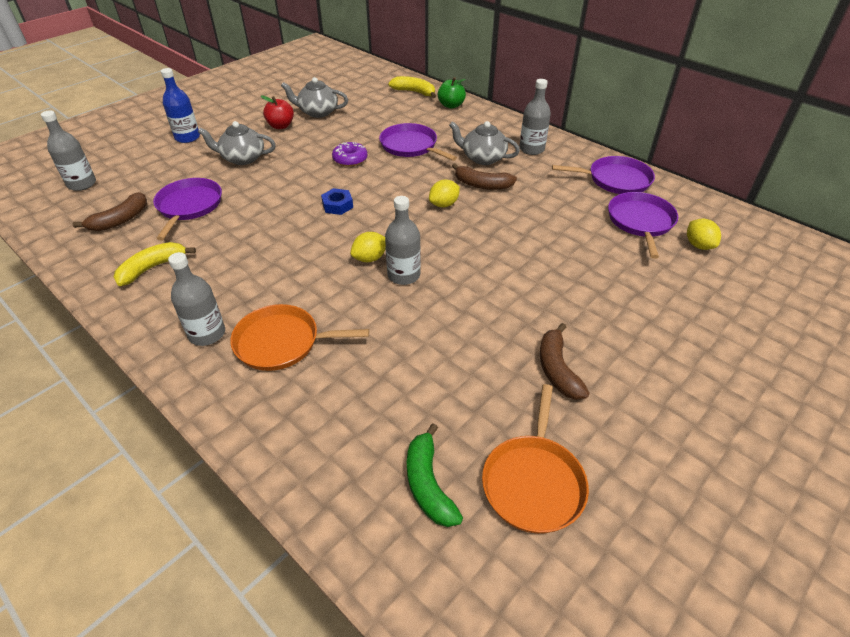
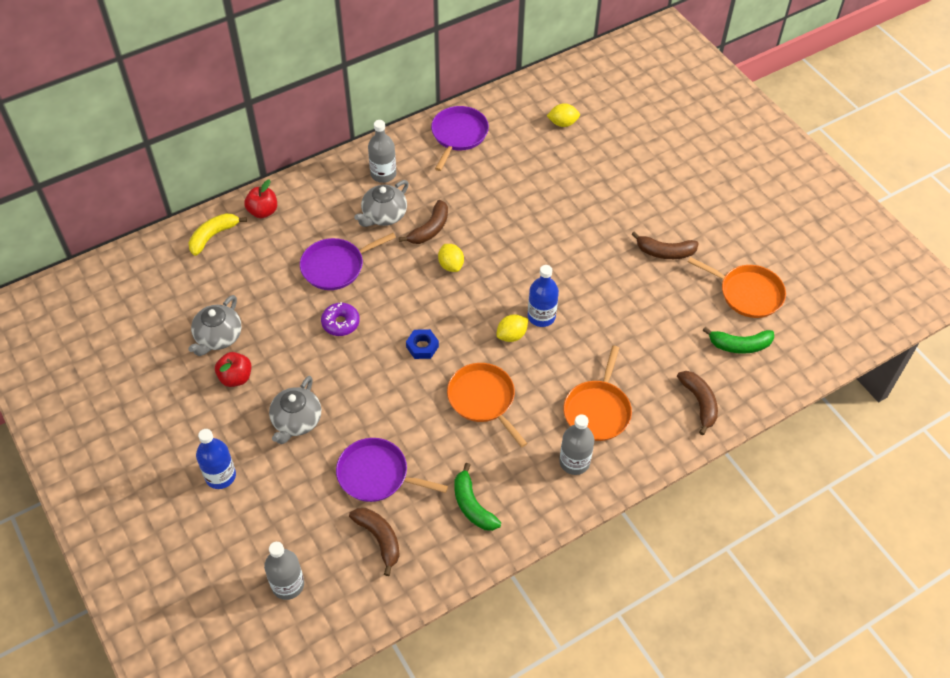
camera: 75 degrees left, 10 degrees up
(152, 268) = (472, 505): yellow banana -> green banana
(282, 253) = (483, 399): none -> orange pan
(311, 446) = (699, 403): none -> brown banana
(370, 258) = (511, 335): yellow lemon -> yellow lemon turned 75 degrees clockwise
(404, 275) = (541, 316): grey bottle -> blue bottle
(451, 105) = (263, 211): green apple -> red apple
(640, 222) = (523, 144): purple pan -> none

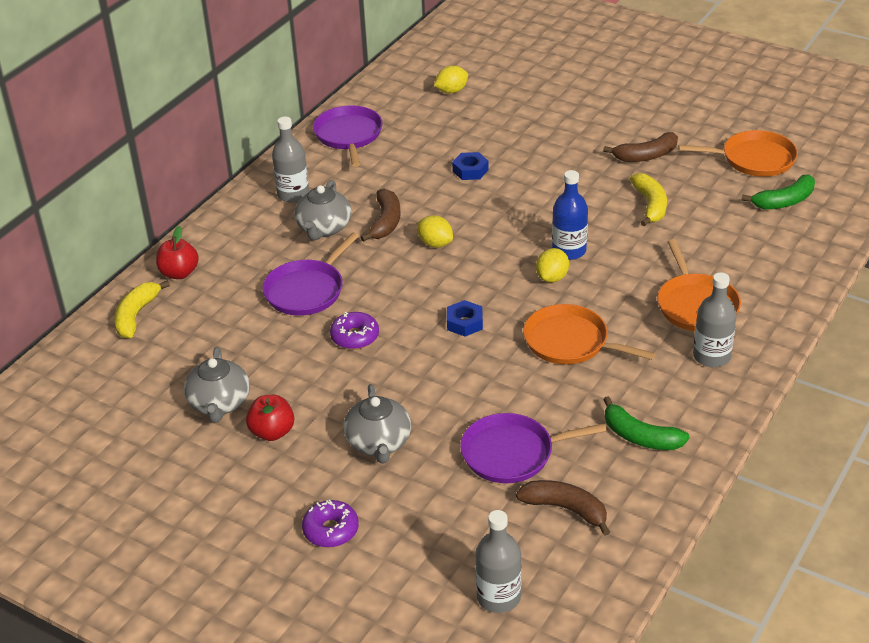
camera: 25 degrees left, 15 degrees down
(220, 476) = (331, 530): blue bottle -> purple donut
(523, 207) = (470, 170): none -> blue nut
(633, 301) = (650, 205): none -> yellow banana
(699, 403) = (788, 260): brown banana -> none

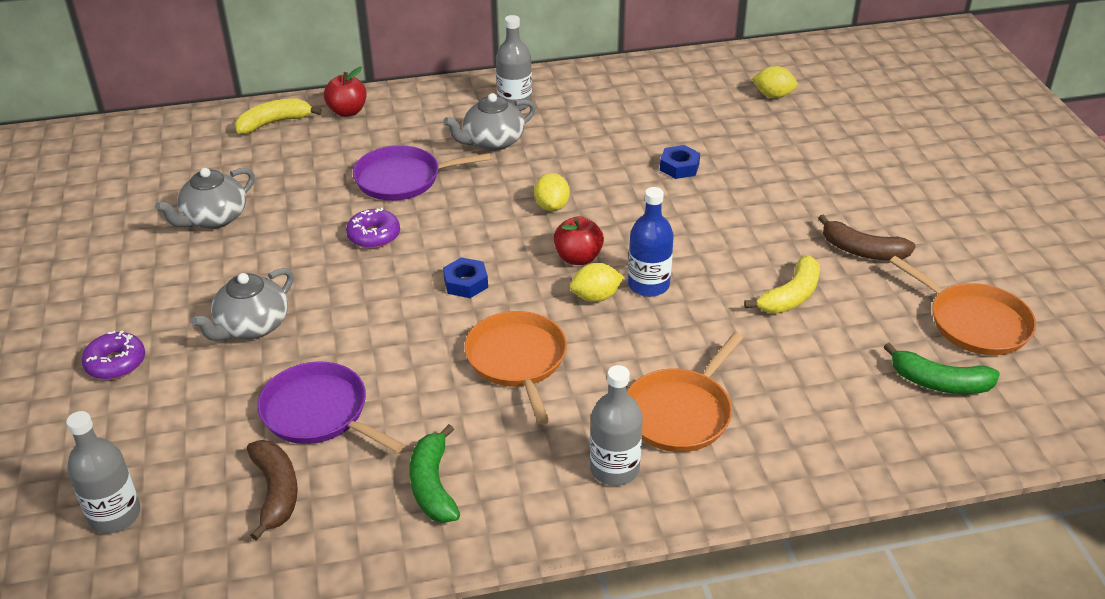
camera: 45 degrees right, 0 degrees up
(272, 432) = (207, 263): red apple -> red apple (578, 258)
(349, 135) = (630, 84): purple pan -> none
(385, 222) = (544, 165): brown banana -> none

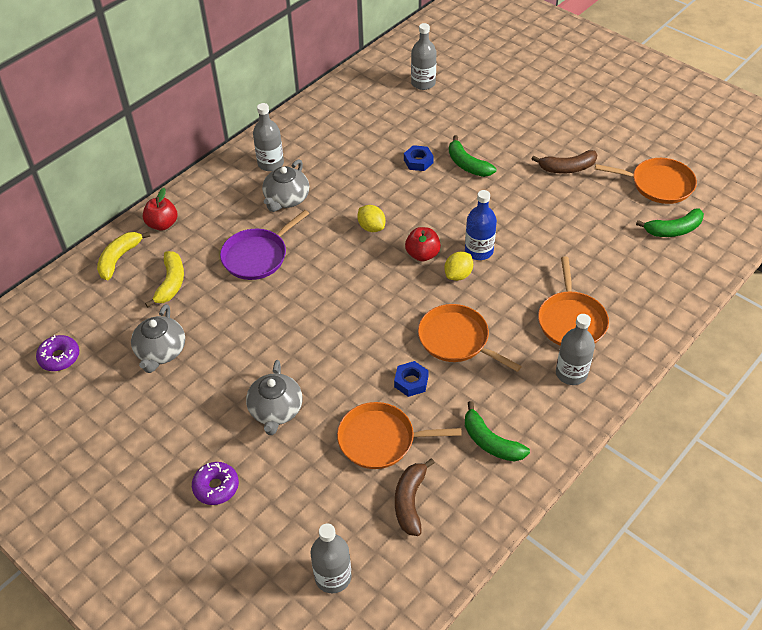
camera: 35 degrees left, 10 degrees up
(276, 492) = (410, 501): brown banana -> brown banana turned 120 degrees counterclockwise
(319, 413) = (381, 439): purple pan -> orange pan
(374, 236) = (283, 306): purple donut -> purple donut (59, 357)
(466, 283) = (375, 307): blue nut -> blue nut (411, 382)
(735, 194) = (467, 165): none -> green banana
(773, 95) = (423, 83): yellow lemon -> grey bottle
(791, 296) = (558, 217): yellow banana -> yellow banana (171, 283)

